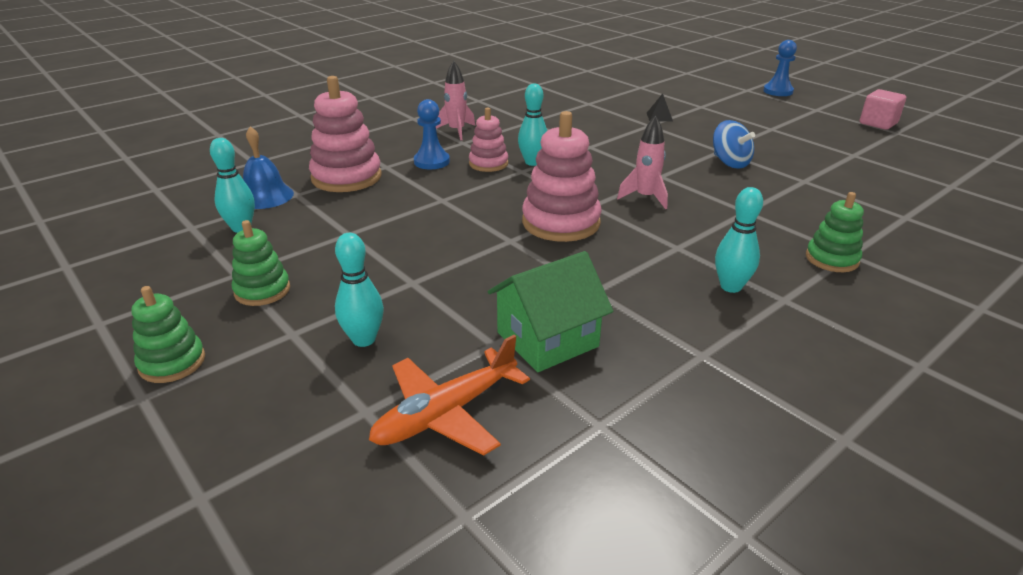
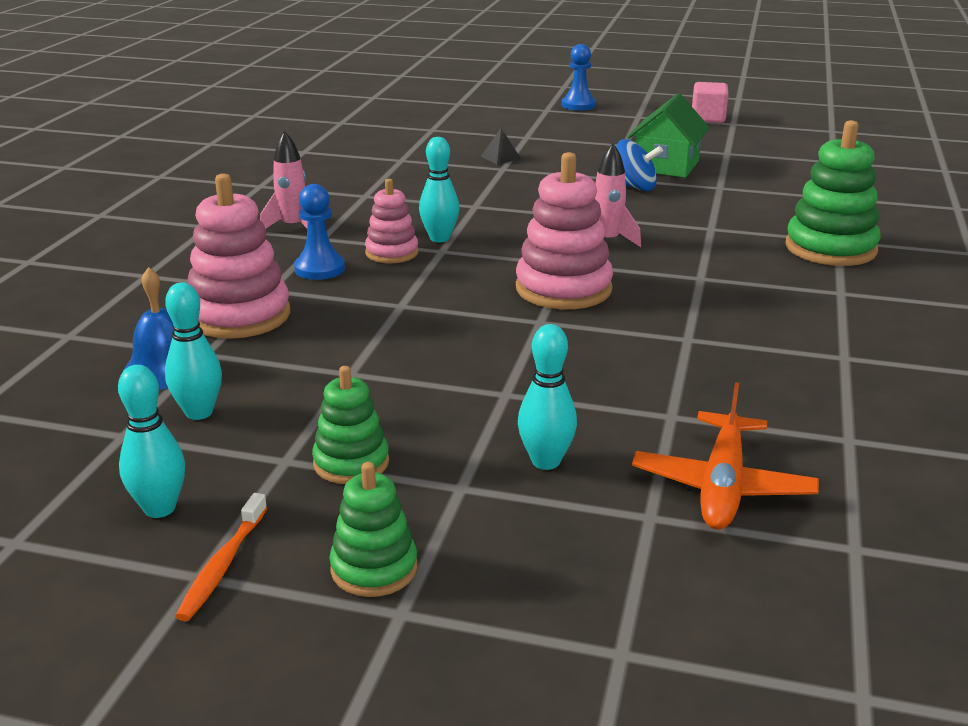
camera: 35 degrees left, 5 degrees down
(116, 323) = (223, 565): none -> orange toothbrush
(547, 339) = (711, 393): green house -> green house (666, 166)
(731, 287) = (789, 296): turquoise bowling pin -> turquoise bowling pin (159, 508)
(831, 259) = (830, 248): green stacking toy -> green stacking toy, size x1.69

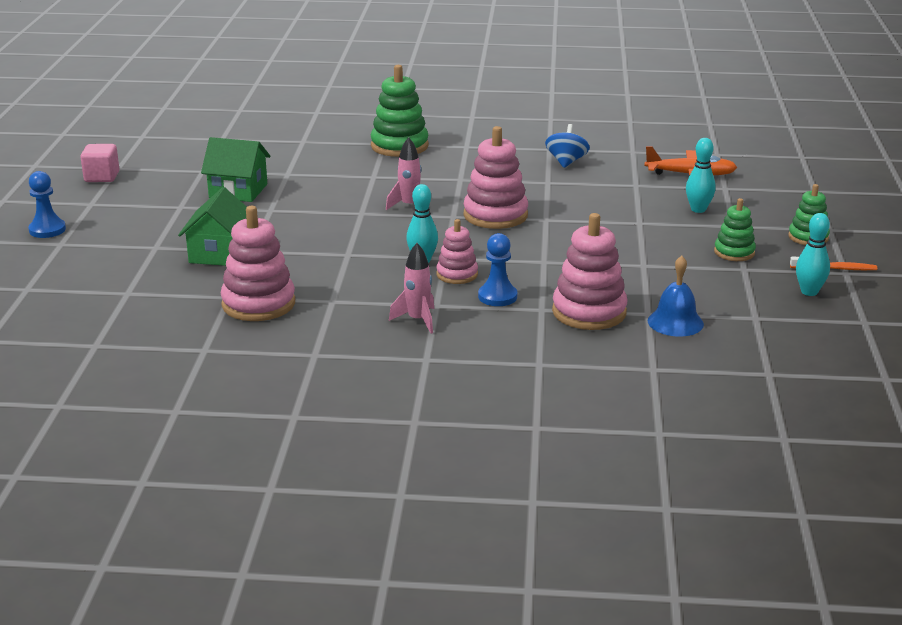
camera: 100 degrees left, 0 degrees up
(199, 412) = (717, 300): turquoise bowling pin -> none
(378, 169) = (258, 304): none -> pink stacking toy
(500, 157) = (220, 253): black pyramid -> green house
(634, 187) = (292, 200): blue spinning top -> blue spinning top (566, 162)

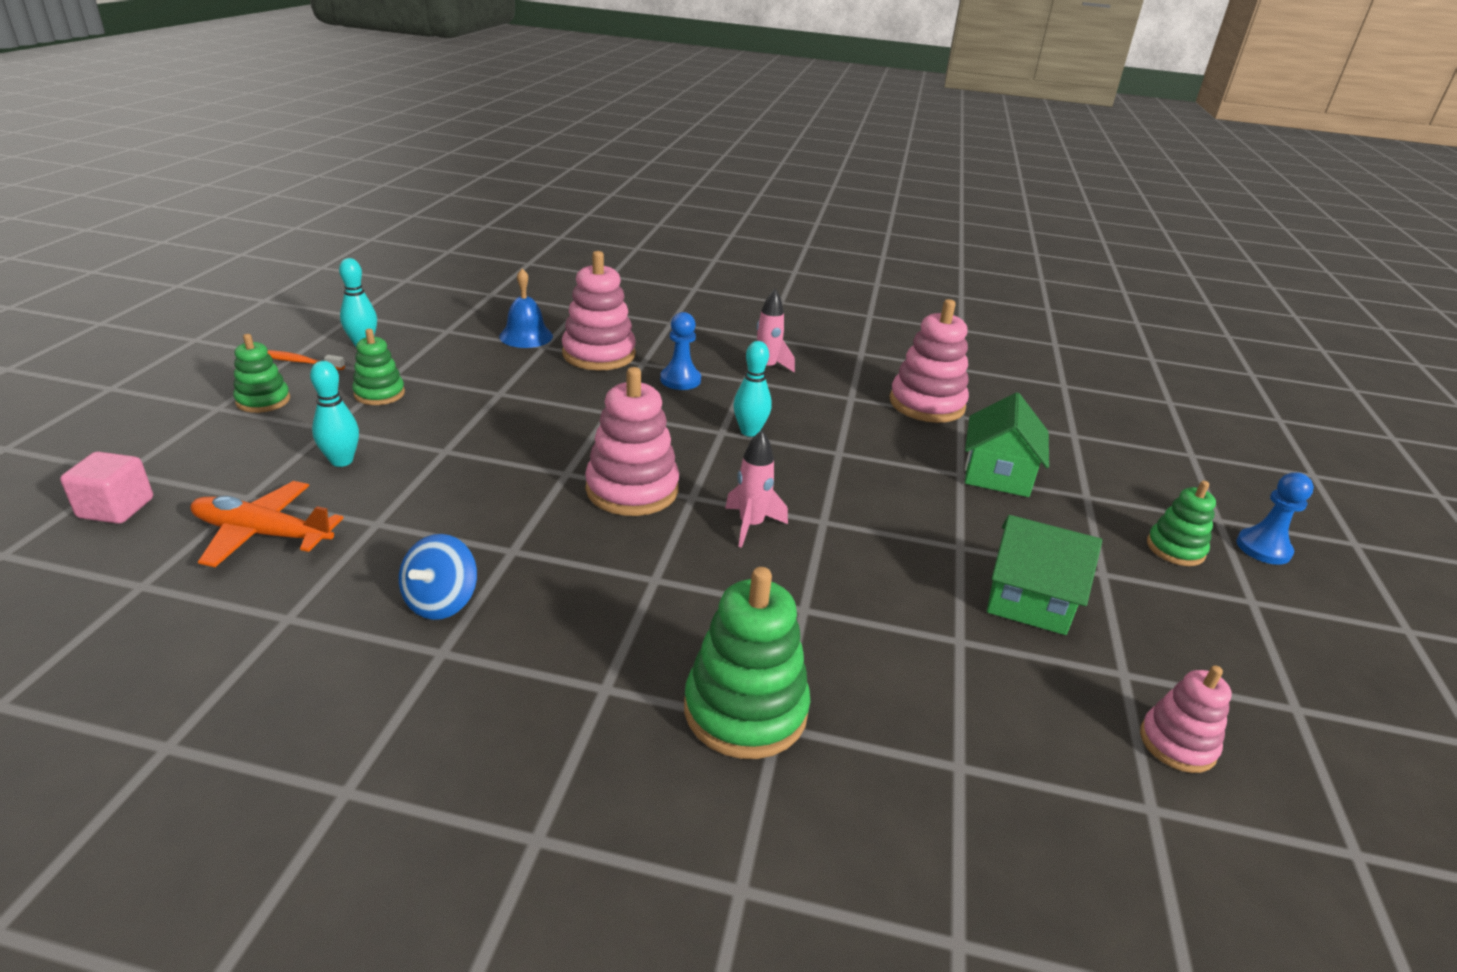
camera: 175 degrees left, 5 degrees up
(102, 177) = (1301, 679): pink cube -> pink cube (116, 508)
(116, 223) = (1175, 549): none -> green stacking toy
(457, 274) = (714, 409): pink stacking toy -> pink stacking toy (1177, 743)

